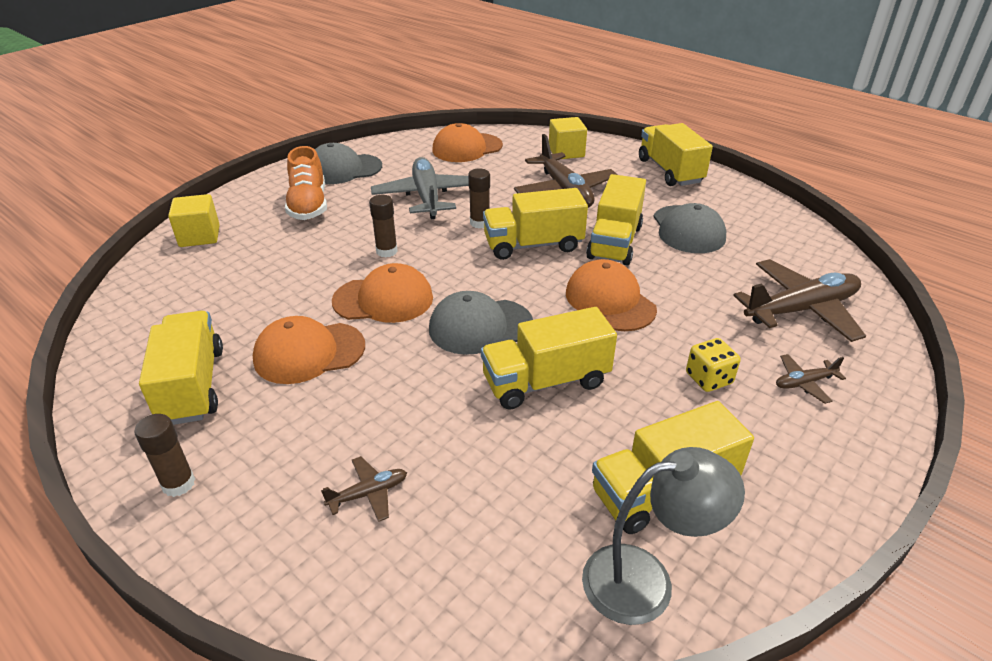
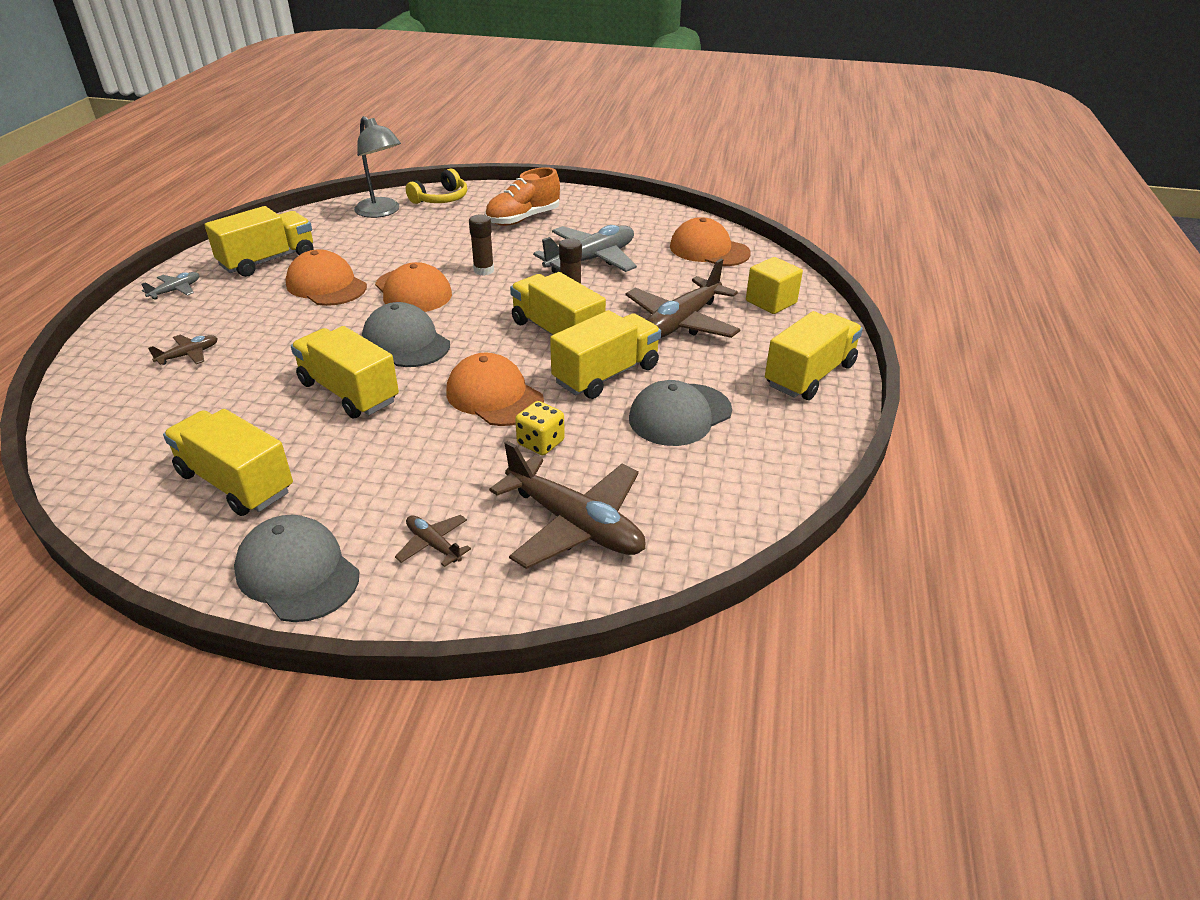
camera: 60 degrees right, 0 degrees up
(178, 484) = (176, 290): brown glue stick -> grey plane
(199, 236) = (441, 199): yellow cube -> yellow headphones
(343, 169) = (597, 212): grey cap -> grey cap (297, 572)
(368, 493) = (189, 355): brown plane -> brown plane turned 75 degrees counterclockwise
(610, 301) = (494, 396): orange cap -> orange cap turned 75 degrees counterclockwise
(614, 242) = (606, 375): yellow truck -> yellow truck turned 150 degrees clockwise
(645, 580) = (136, 493): grey lamp -> grey lamp (382, 212)
(708, 378) = (404, 480): yellow dice -> yellow dice (540, 443)

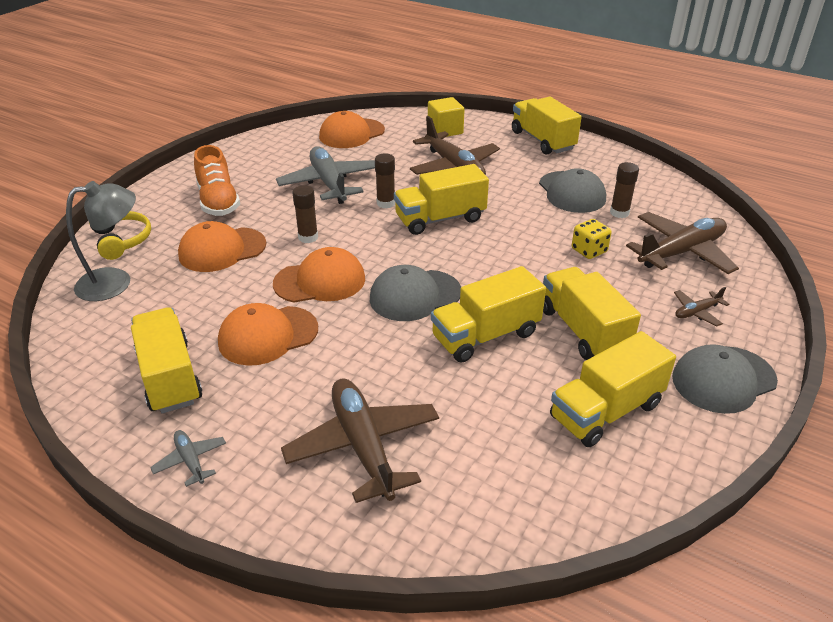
camera: 70 degrees left, 0 degrees up
(189, 355) = (363, 446): brown plane -> brown plane, size x2.17
(494, 396) = (521, 261): orange cap -> orange cap (222, 250)
(606, 375) = (511, 209): yellow truck -> yellow truck (583, 331)
(650, 460) = (619, 213): none -> brown glue stick

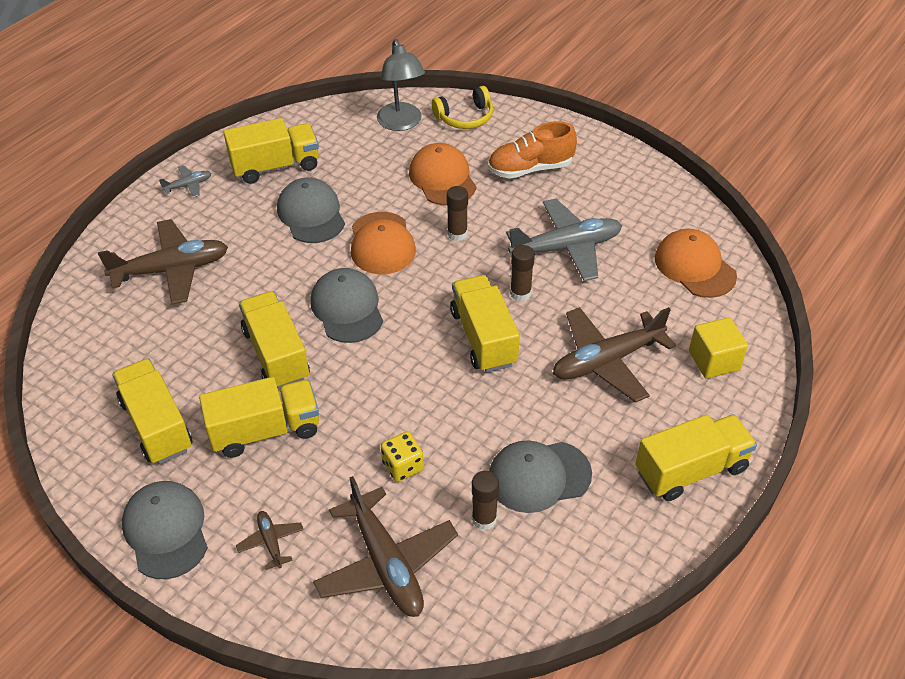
camera: 95 degrees right, 10 degrees up
(268, 335) = (311, 214): orange cap -> grey cap

